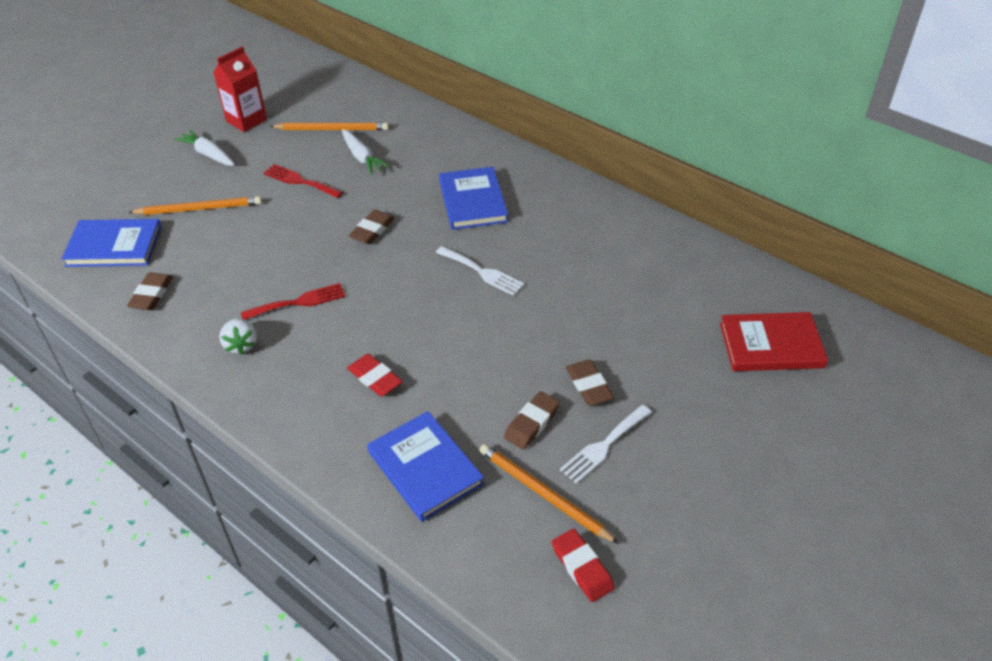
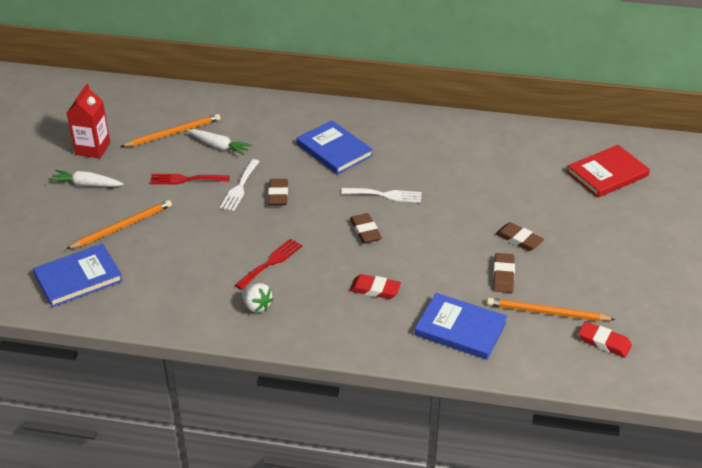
camera: 30 degrees left, 5 degrees down
(151, 294) = (148, 299): brown eraser -> brown eraser (365, 231)
(603, 446) = (558, 271): white fork -> white fork (240, 187)

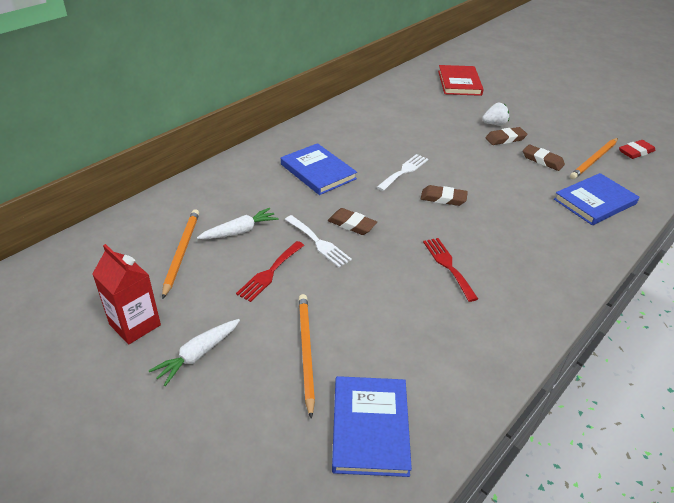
camera: 60 degrees left, 0 degrees up
(256, 306) = (507, 299): white strawberry -> white strawberry (494, 124)
(334, 150) = (318, 171): blue book -> blue book turned 60 degrees clockwise
(375, 289) = (523, 223): red eraser -> none

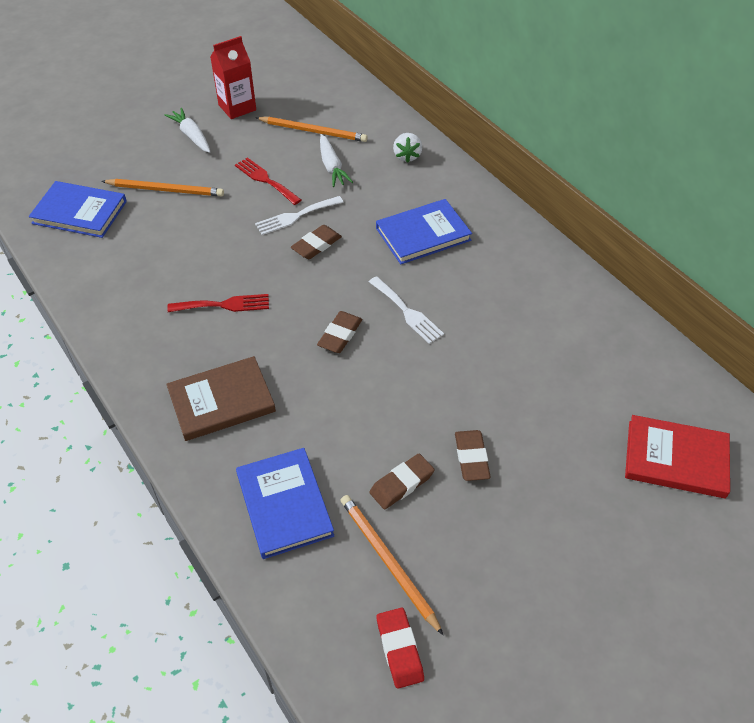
camera: 105 degrees right, 10 degrees up
(494, 124) = (520, 460): white strawberry -> white strawberry (407, 156)
(542, 246) = (221, 401): none -> brown book

